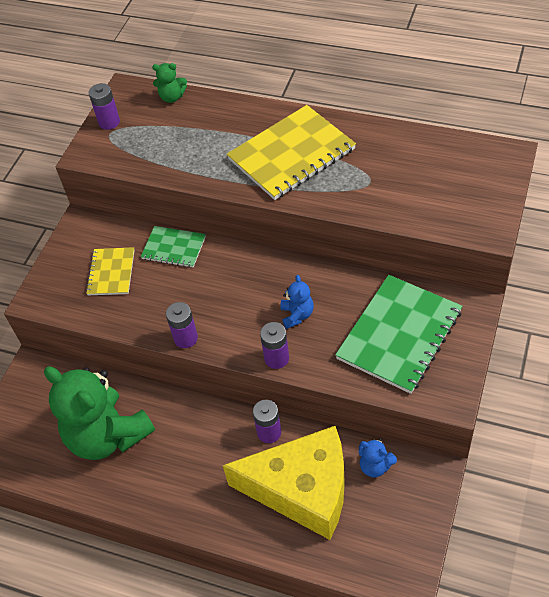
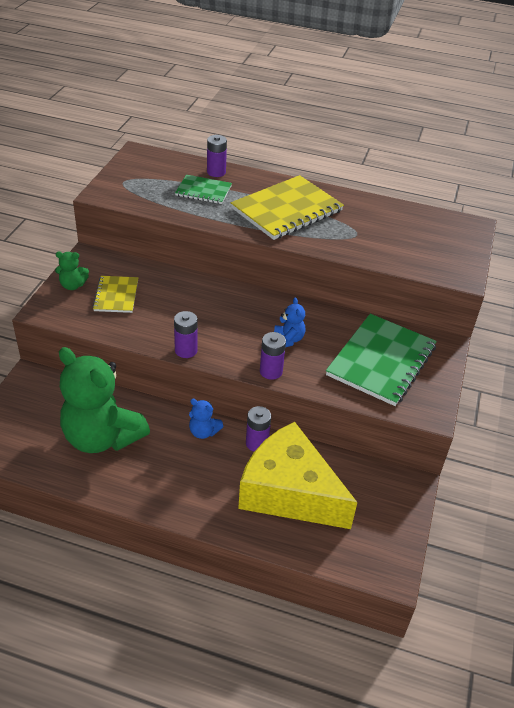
camera: 10 degrees left, 10 degrees down
(109, 122) = (123, 173): purple battery -> purple battery (216, 172)
(172, 97) = (179, 161): green teddy bear -> green teddy bear (73, 285)
(174, 248) = (174, 281): green notebook -> green notebook (203, 191)
(302, 490) = (289, 492): yellow cheese -> yellow cheese turned 150 degrees counterclockwise
(375, 466) = (356, 476): blue teddy bear -> blue teddy bear (203, 432)

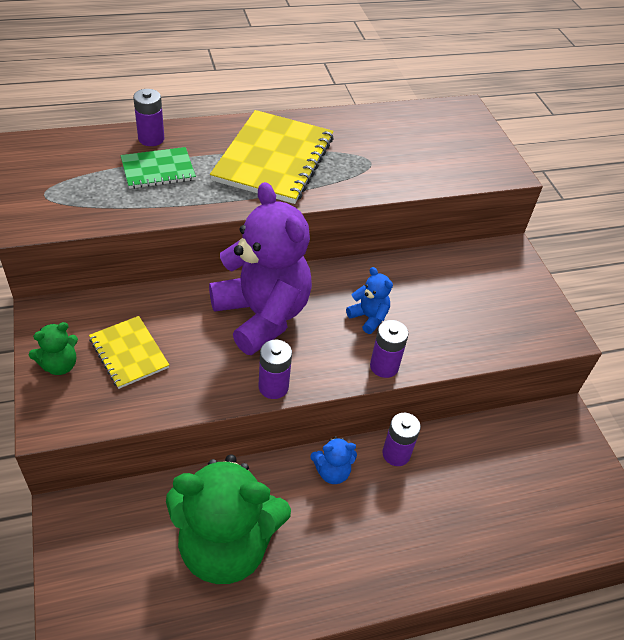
camera: 35 degrees left, 5 degrees up
(216, 309) = (262, 315): none -> purple teddy bear
(289, 492) = (472, 493): yellow cheese -> none
(381, 361) = (474, 298): green notebook -> none

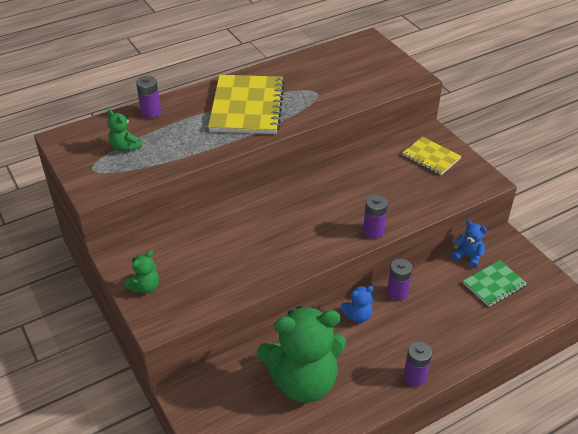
camera: 10 degrees left, 5 degrees down
(97, 176) = (125, 147): none -> green teddy bear
(129, 353) = (191, 267): yellow notebook -> yellow notebook (431, 157)
(158, 170) = (167, 133): green notebook -> green notebook (494, 284)
(262, 315) = (274, 219): purple teddy bear -> none
(273, 387) = (303, 263): purple battery -> purple battery (415, 377)
(368, 317) = (350, 202): blue teddy bear -> blue teddy bear (468, 257)

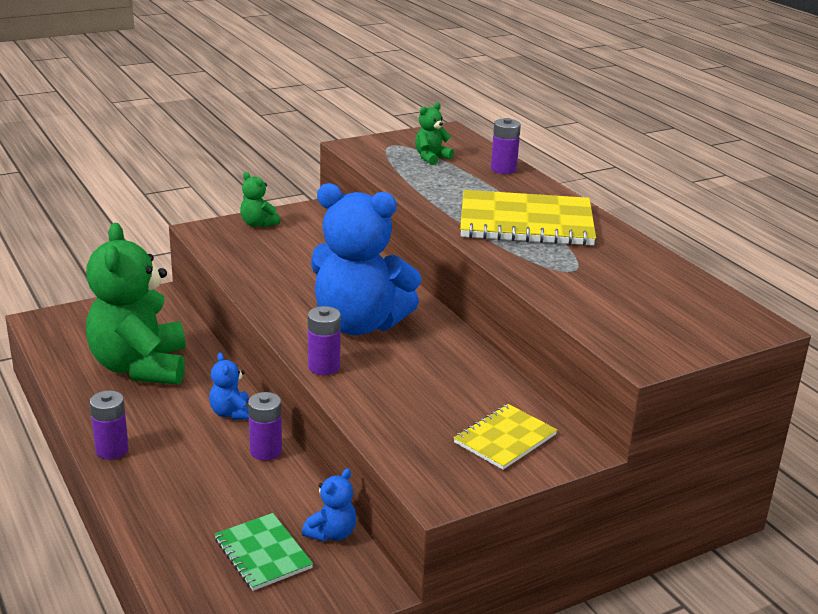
camera: 90 degrees right, 15 degrees down
(314, 217) = (359, 324): none -> blue teddy bear

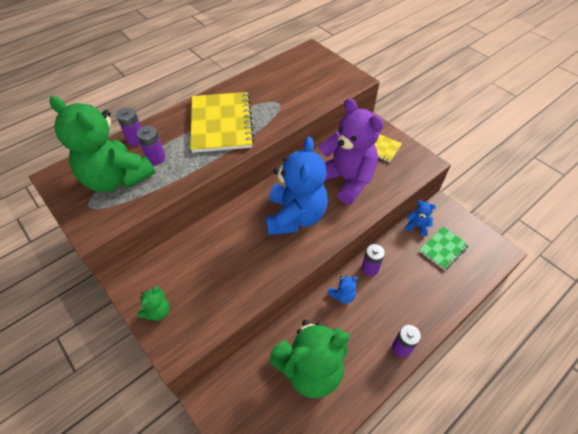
camera: 100 degrees left, 25 degrees up
(324, 367) = (347, 223): purple battery -> purple battery (156, 158)
(422, 384) = (346, 180): none -> purple teddy bear
(431, 158) = (117, 179): green teddy bear -> green teddy bear, size x2.39

